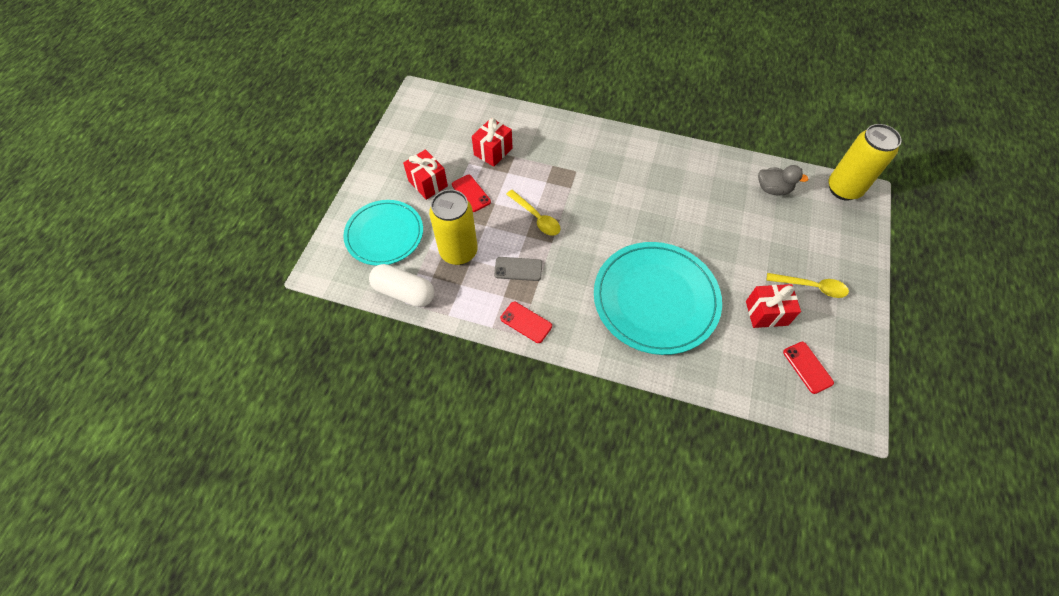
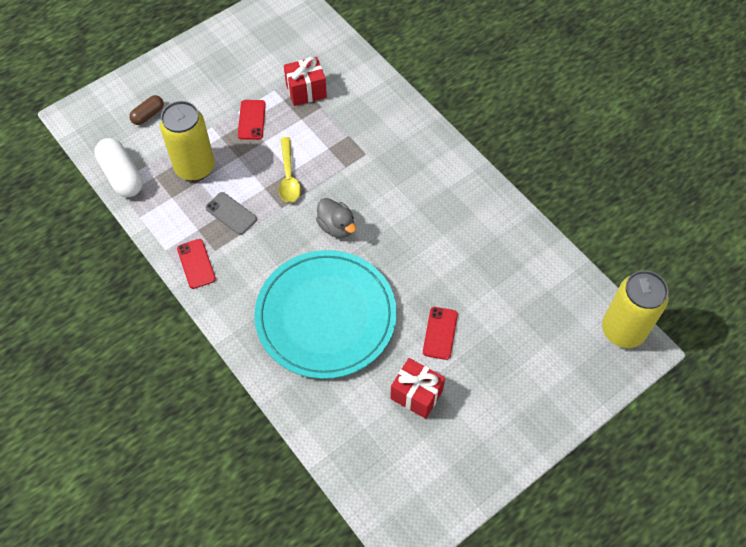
camera: 35 degrees right, 0 degrees up
(384, 234) = (148, 115): turquoise plate -> brown capsule
(428, 183) = (223, 89): red gift -> none
(773, 189) = (545, 285): grey duck -> grey duck (336, 227)
(807, 367) = (405, 466): red phone -> red phone (440, 333)
(811, 287) = (485, 400): yellow spoon -> none

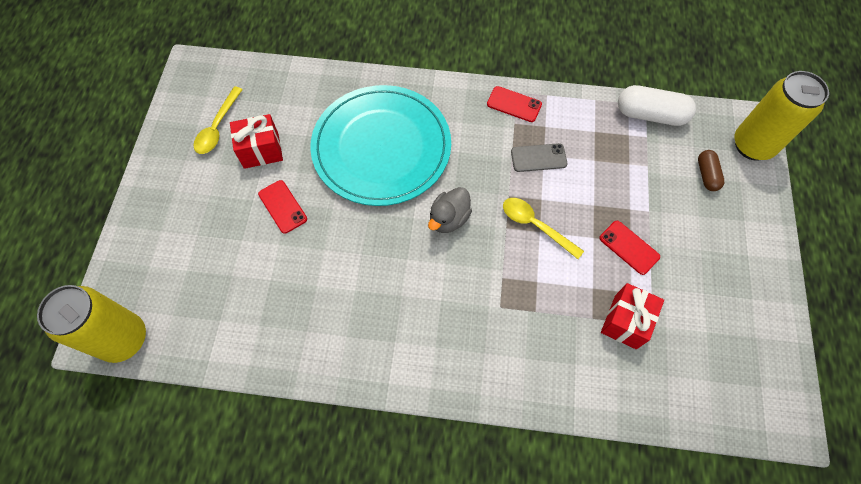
camera: 135 degrees right, 5 degrees up
(195, 167) = (612, 167): yellow can -> yellow can (752, 145)
(336, 227) = (449, 219): grey duck -> grey duck turned 60 degrees counterclockwise
(433, 450) = (218, 127): none -> yellow spoon

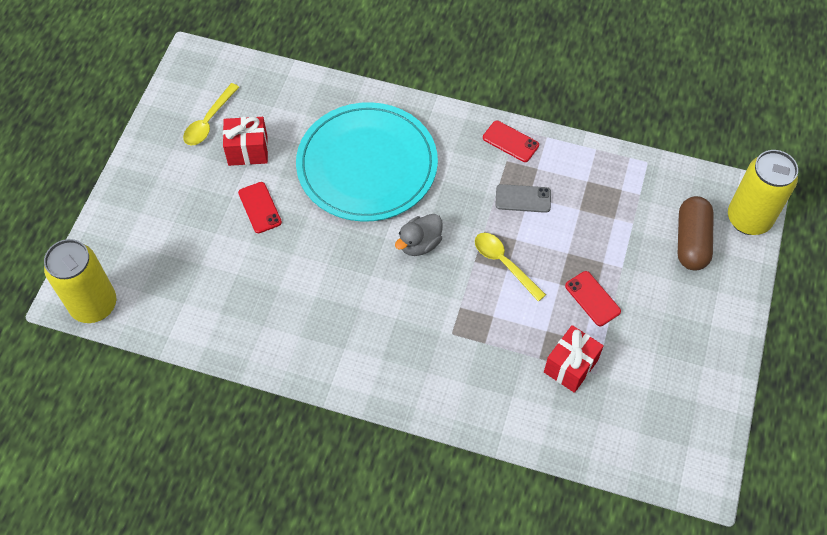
camera: 10 degrees right, 5 degrees down
(650, 115) = (650, 173): white capsule -> none
(706, 175) = (691, 241): brown capsule -> brown capsule, size x1.75

